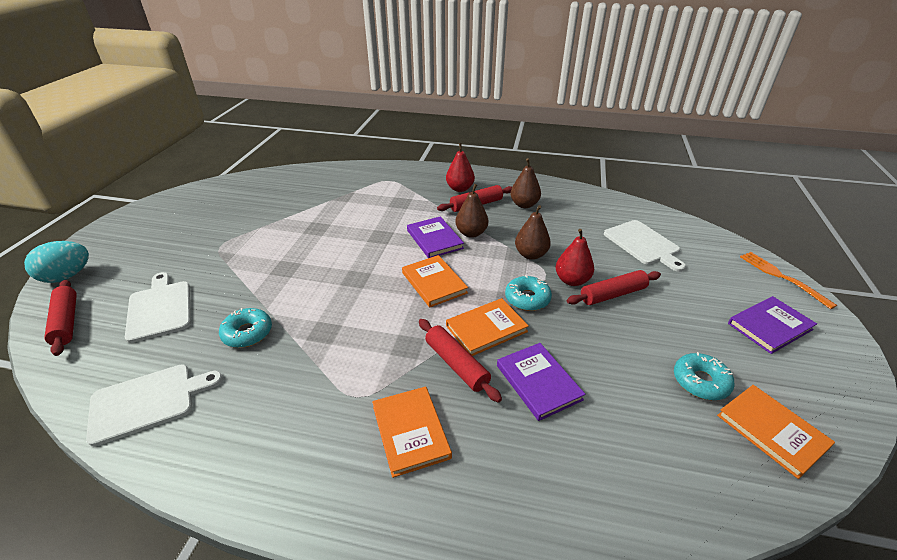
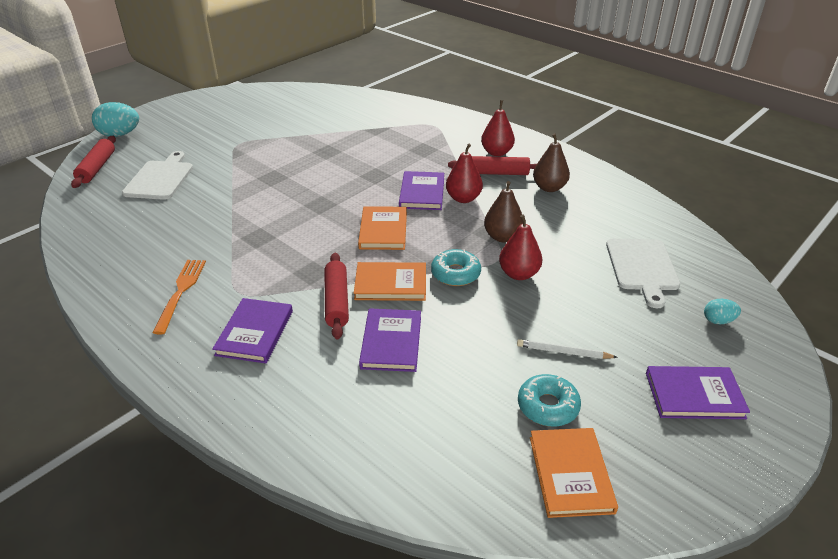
camera: 30 degrees right, 0 degrees up
(147, 401) = (105, 240): white cutting board -> none
(247, 333) = (203, 218): turquoise donut -> none
(411, 431) = (255, 333): orange book -> purple book
(471, 233) = (463, 198): brown pear -> red pear
(612, 294) = (547, 301): red rolling pin -> none
(664, 331) = (563, 352): none -> white pencil
(724, 265) = (718, 321): none -> turquoise egg
(781, 277) = (779, 358): orange fork -> orange fork (181, 292)

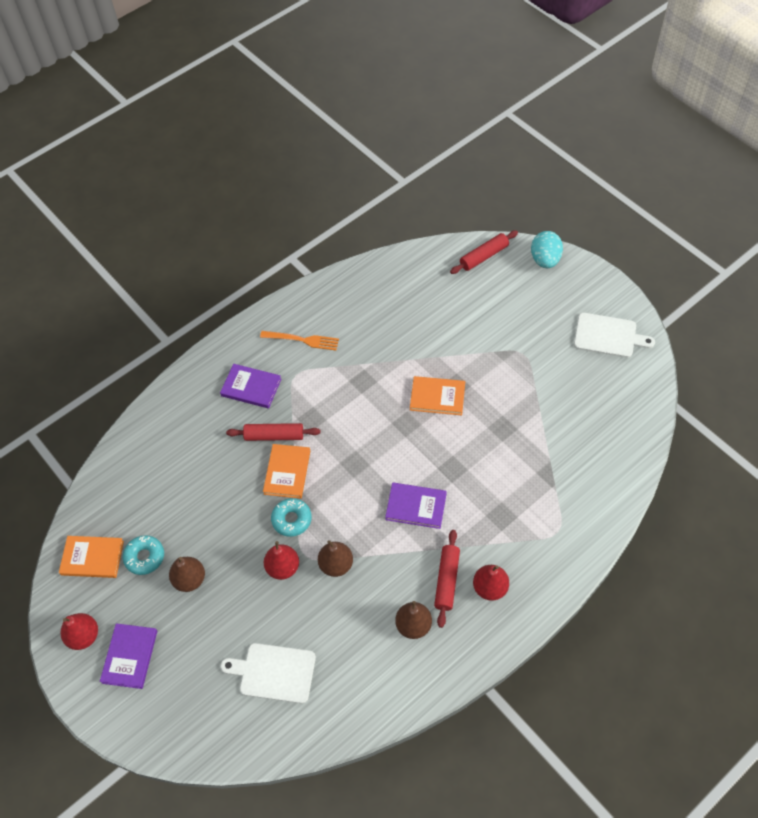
camera: 100 degrees right, 20 degrees up
(97, 168) = (484, 256): red rolling pin -> red rolling pin turned 45 degrees counterclockwise
(160, 178) = (461, 303): white cutting board -> white cutting board (608, 336)
(383, 230) = (359, 471): orange book -> orange book (437, 397)
(391, 342) = (224, 468): purple book -> none
(463, 198) = (402, 541): red pear -> red pear (84, 636)
(563, 352) = (190, 580): white pencil -> brown pear
(718, 321) = (196, 709): turquoise egg -> none

